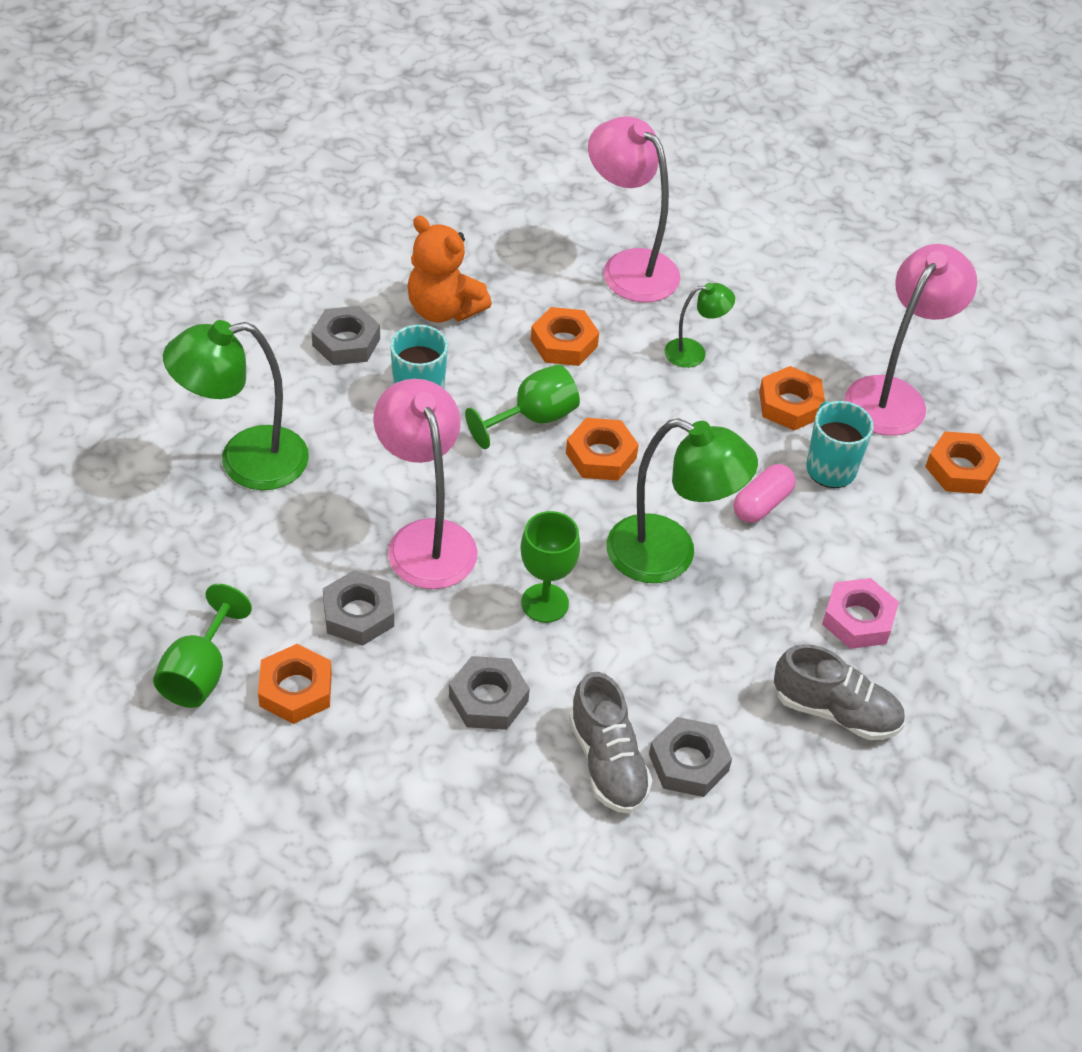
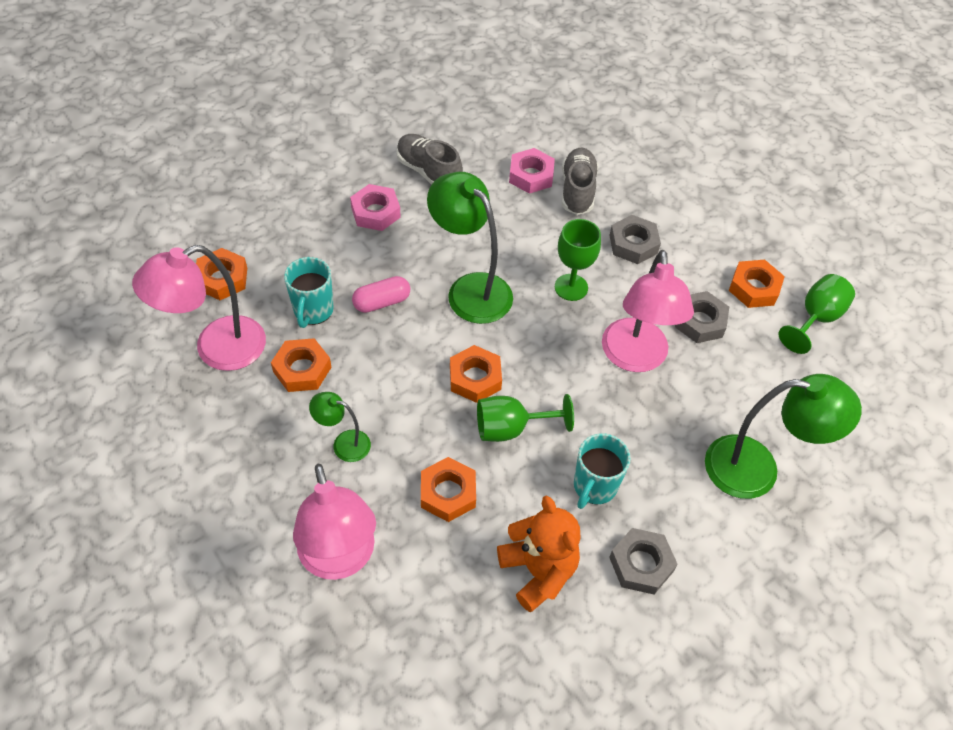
camera: 155 degrees left, 5 degrees up
(688, 762) = (531, 175): grey nut -> pink nut

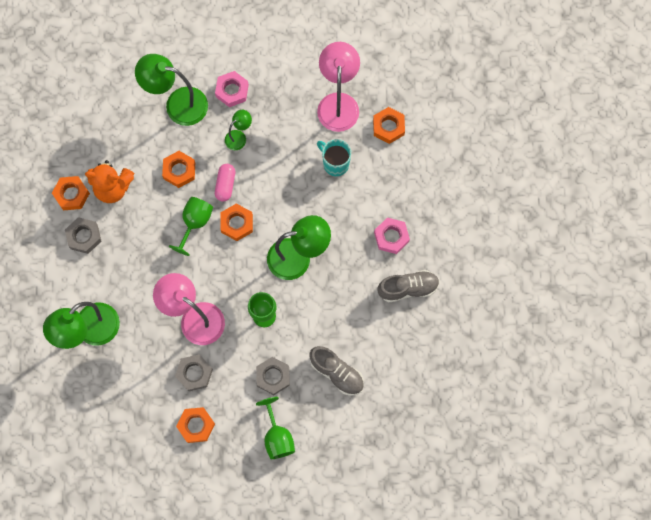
camera: 125 degrees right, 20 degrees up
(302, 369) = (298, 139): orange nut -> orange nut (71, 194)
(340, 559) = (177, 104): pink lamp -> green lamp
(382, 302) = (319, 203): pink capsule -> pink capsule (225, 185)
(531, 175) = (367, 351): pink nut -> pink nut (232, 91)
(594, 487) = (136, 242): turquoise mug -> none
(815, 318) = (153, 444): green goblet -> green goblet (277, 436)

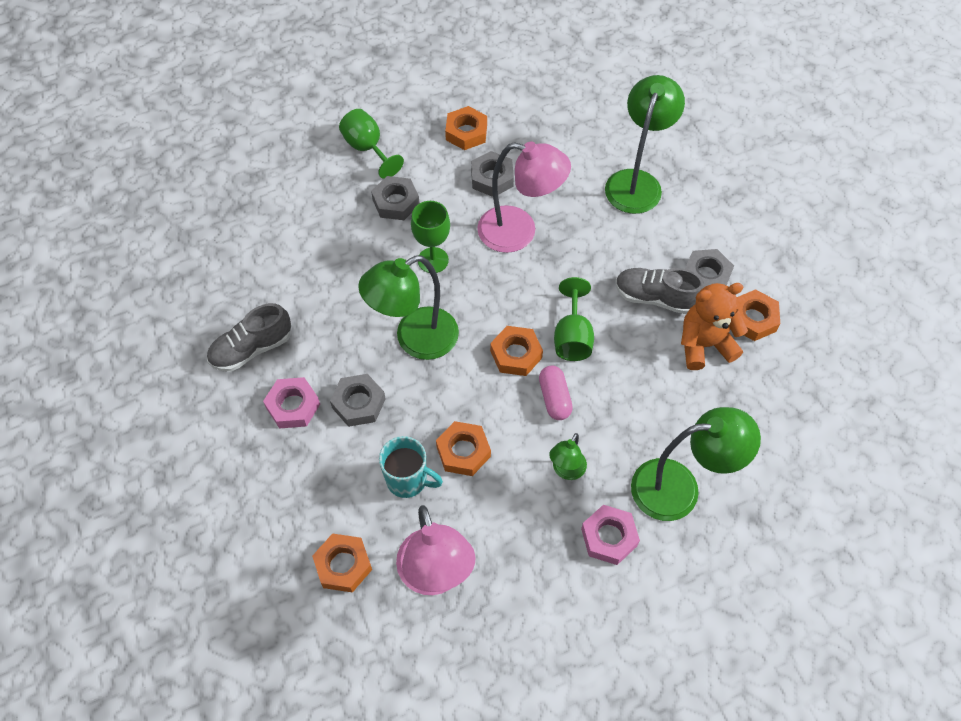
camera: 160 degrees right, 15 degrees down
(179, 171) = (627, 396): orange nut -> orange nut (463, 451)
(337, 373) = (318, 228): grey shoe -> grey shoe (655, 298)
(349, 224) = (358, 403): none -> grey nut

